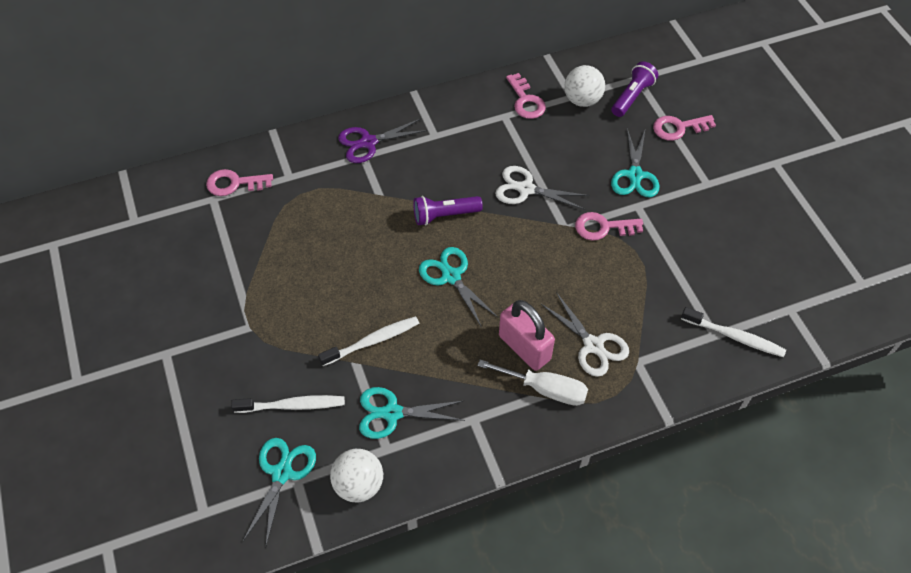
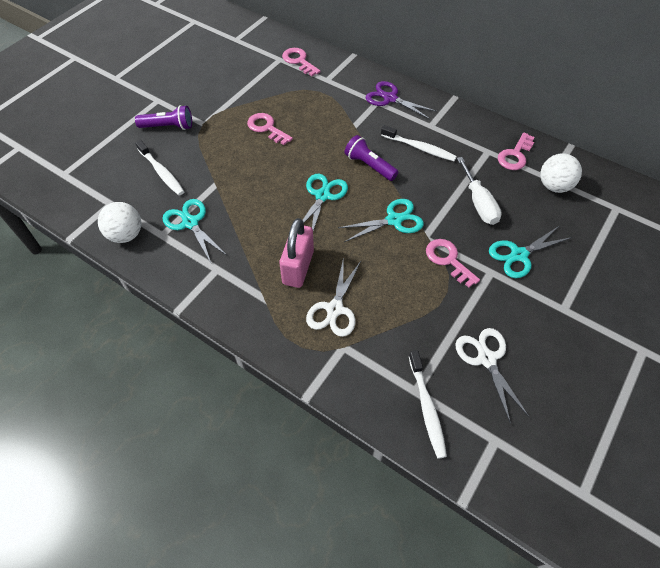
camera: 55 degrees right, 0 degrees up
(282, 473) = (111, 193): turquoise scissors -> turquoise scissors (394, 220)
(372, 341) = (237, 184): white toothbrush -> white toothbrush (419, 148)
(526, 189) = (436, 196): white scissors -> white scissors (486, 359)
(545, 389) = (272, 298): white screwdriver -> white screwdriver (478, 203)
(632, 96) = (594, 214): purple flashlight -> purple flashlight (168, 126)
(678, 128) = (598, 260): pink key -> pink key (266, 128)

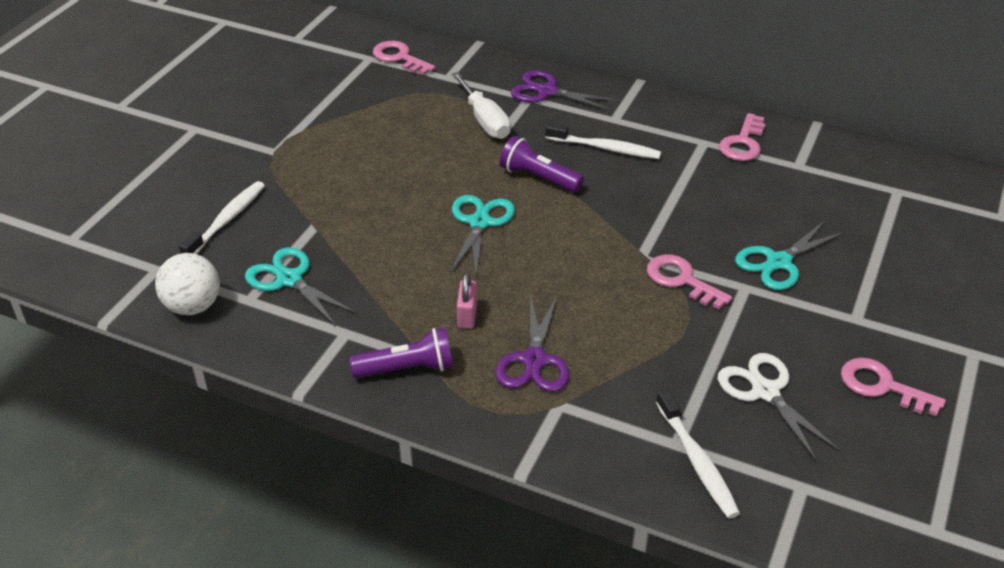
camera: 10 degrees left, 15 degrees down
(161, 172) = (226, 220): white toothbrush -> white toothbrush turned 105 degrees counterclockwise
(168, 126) = (221, 161): purple flashlight -> purple flashlight (407, 369)
(266, 128) = (373, 147): pink key -> pink key (882, 386)
(298, 267) = (467, 316): pink padlock -> pink padlock, size x0.53
(334, 309) = (534, 360): white scissors -> purple scissors
(394, 220) = (591, 241): turquoise scissors -> none
(478, 203) = (706, 206): white screwdriver -> white screwdriver (484, 120)
(554, 186) = (806, 174): white ball -> none

